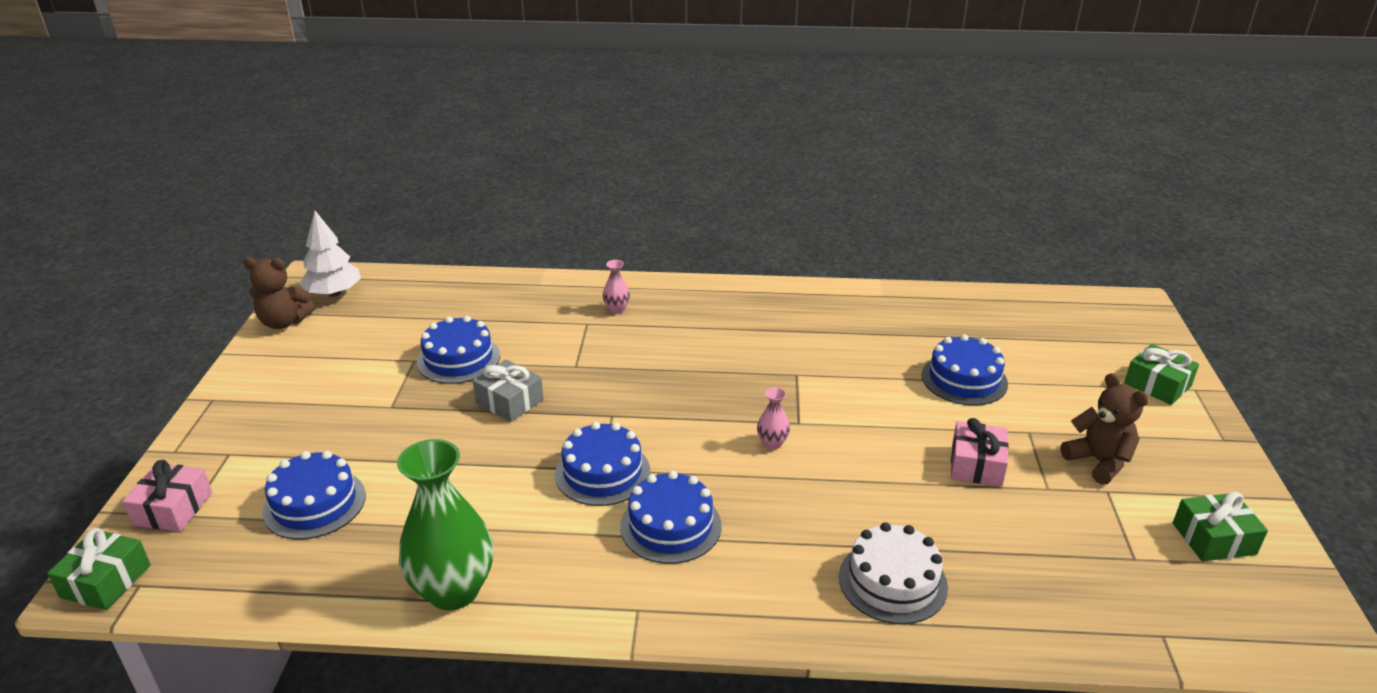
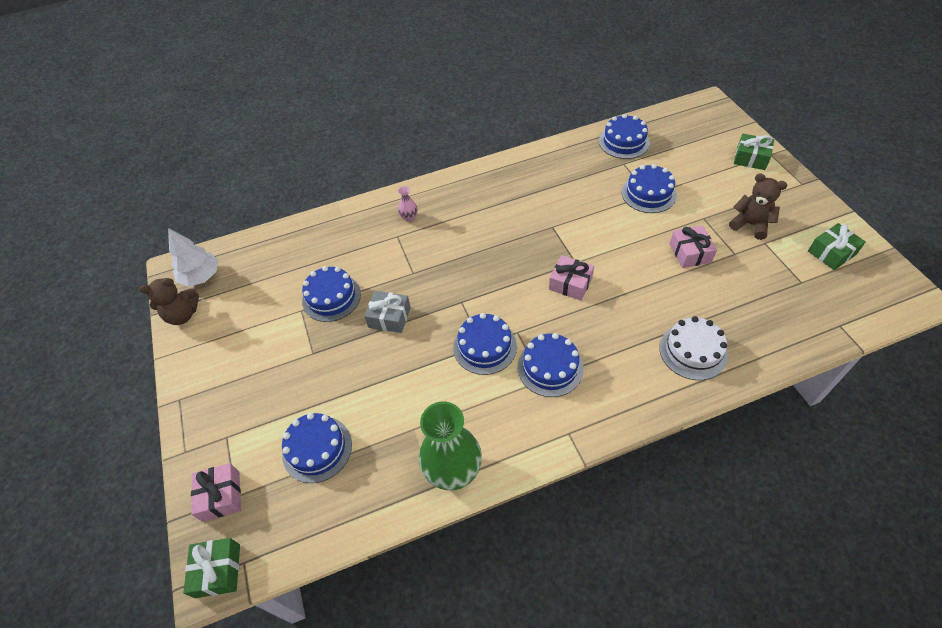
camera: 20 degrees left, 20 degrees up
(772, 443) = (570, 283): pink vase -> pink gift
(971, 313) = (624, 142): none -> blue cake

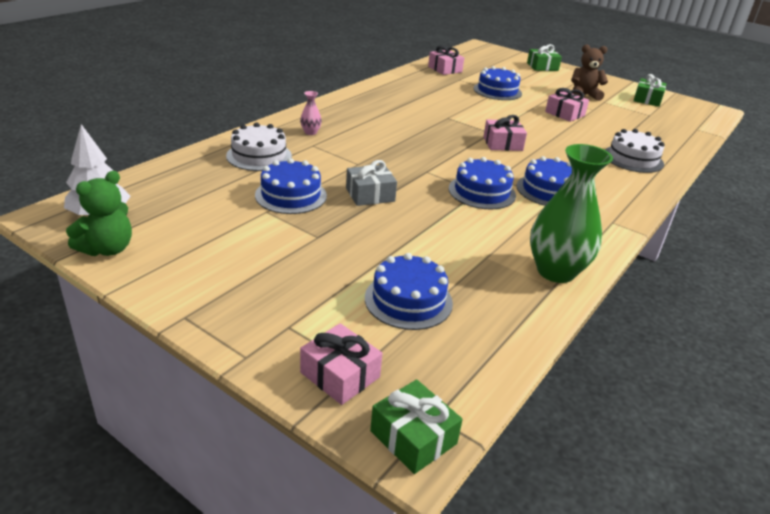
camera: 40 degrees left, 20 degrees down
(183, 315) = (107, 249): brown teddy bear -> green teddy bear
(346, 239) = (259, 156): none -> white cake
(624, 142) = (445, 69): blue cake -> pink gift

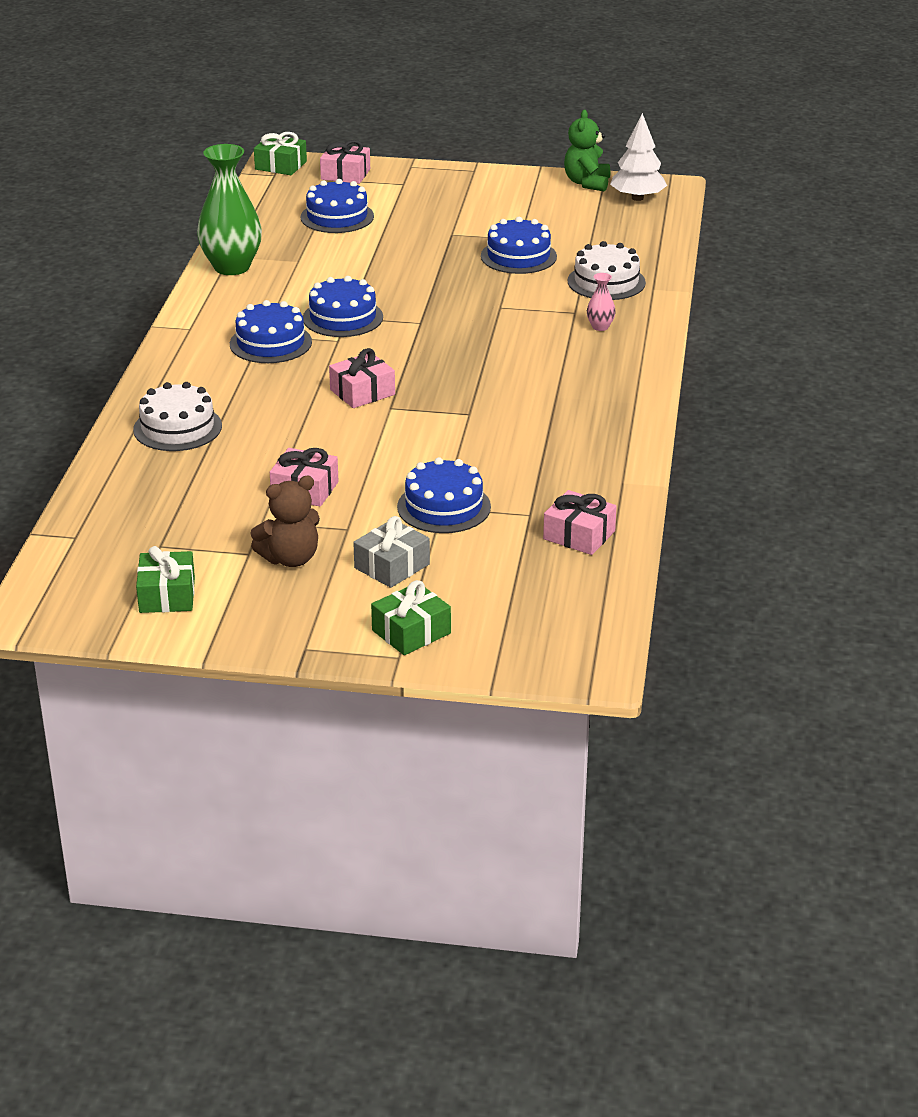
camera: 155 degrees right, 0 degrees up
(370, 195) = (449, 279): grey gift -> grey gift (392, 566)

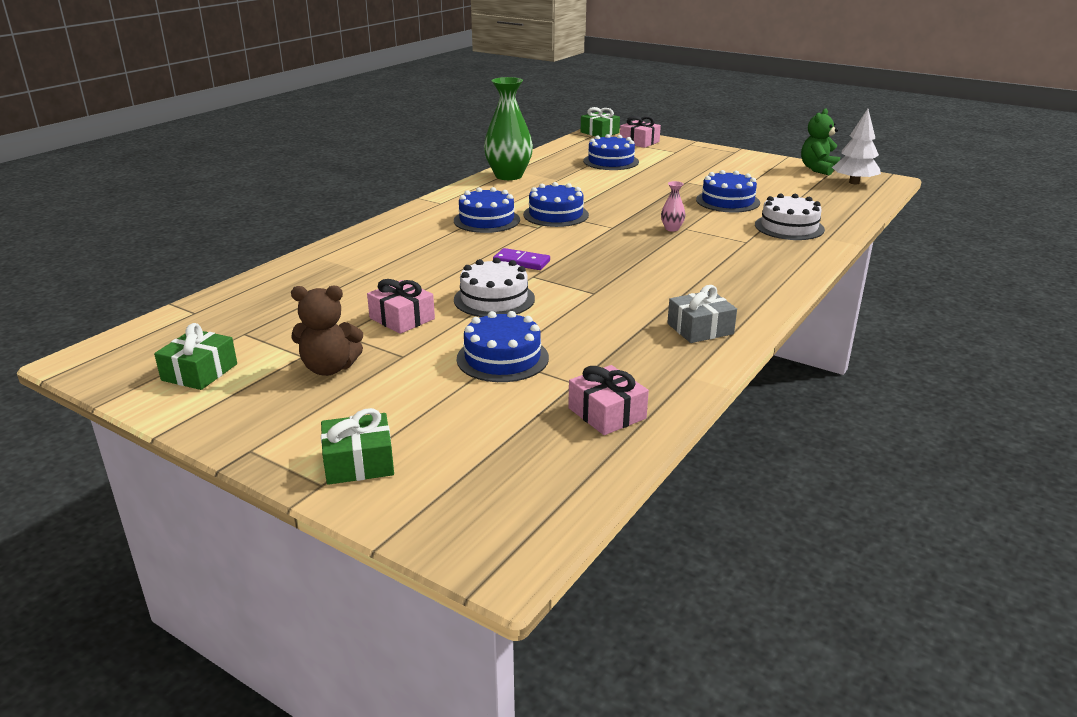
camera: 25 degrees right, 5 degrees down
(177, 428) = (359, 258): white cake -> white cake (494, 299)
(362, 392) = (521, 262): pink gift -> purple domino
(392, 566) = (406, 396): grey gift -> grey gift (700, 329)
(600, 327) = (760, 255): pink vase -> pink vase (672, 229)

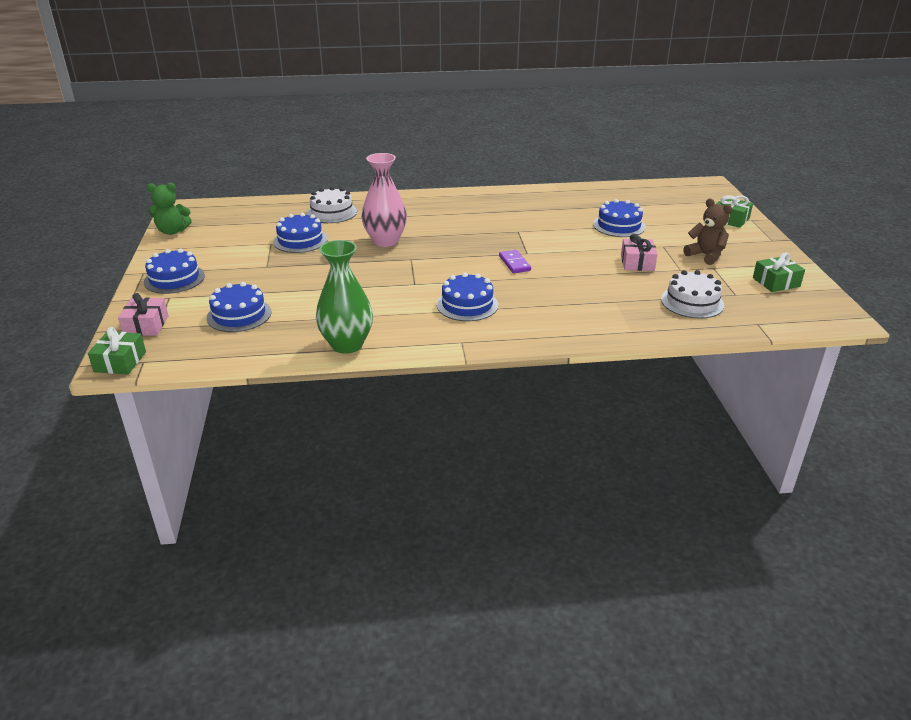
camera: 130 degrees left, 5 degrees up
(494, 299) = (572, 250): white cake -> white cake (692, 302)
(556, 215) = (416, 285): blue cake -> blue cake (174, 279)
(607, 413) = (614, 195): pink gift -> none
(672, 229) = (385, 241): pink vase -> pink vase, size x2.33
(700, 329) = (512, 199): grey gift -> none
(854, 182) = (199, 214): white tree -> none

